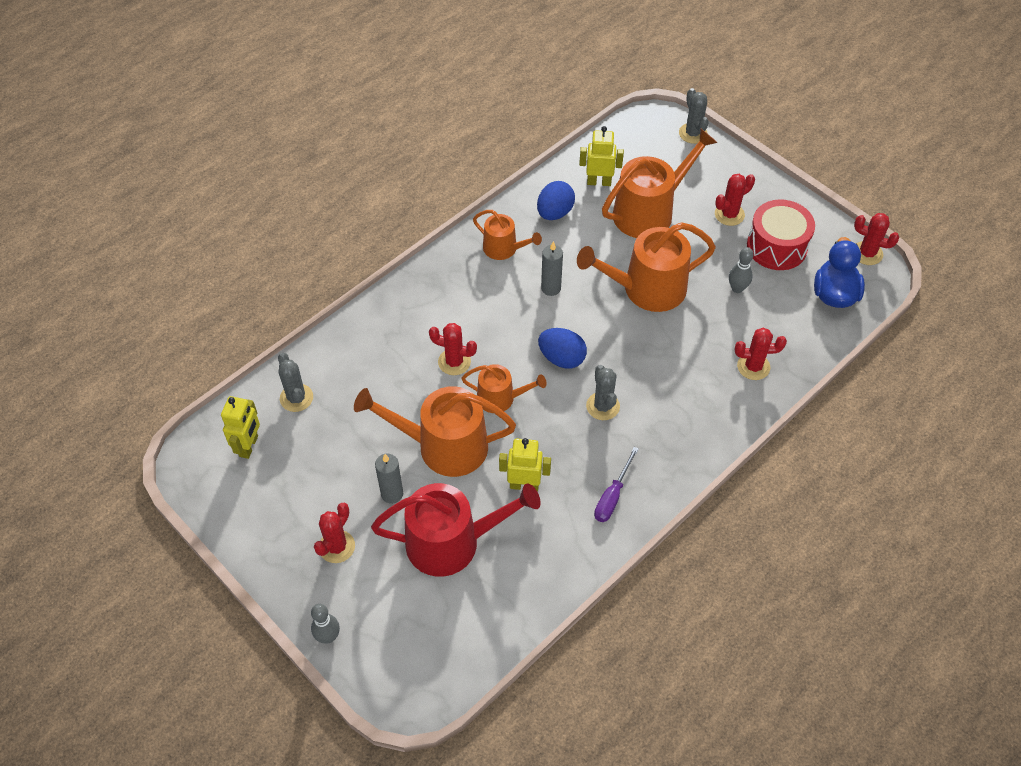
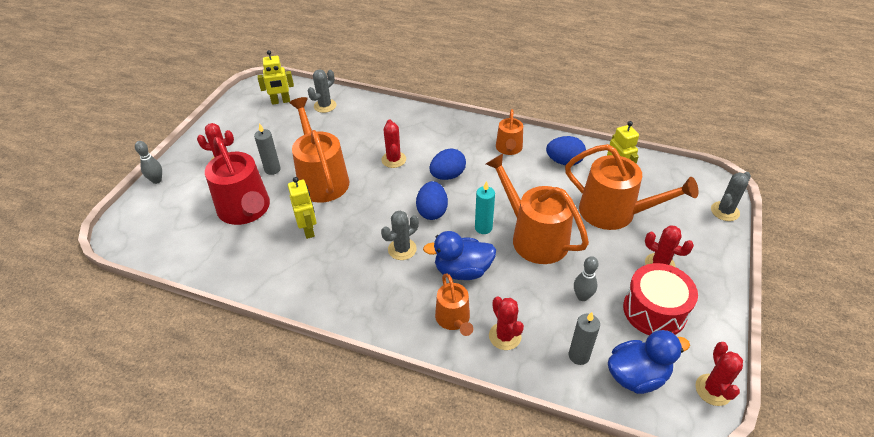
camera: 65 degrees right, 10 degrees down
(500, 398) = (377, 192): orange watering can -> orange watering can (454, 319)
(514, 322) = (447, 175): none -> blue egg
(551, 288) = (492, 184): grey candle -> grey candle (579, 356)
(611, 324) = (483, 228): none -> turquoise candle
(612, 496) = (321, 283): purple screwdriver -> none
(659, 366) = (462, 270): none -> blue duck

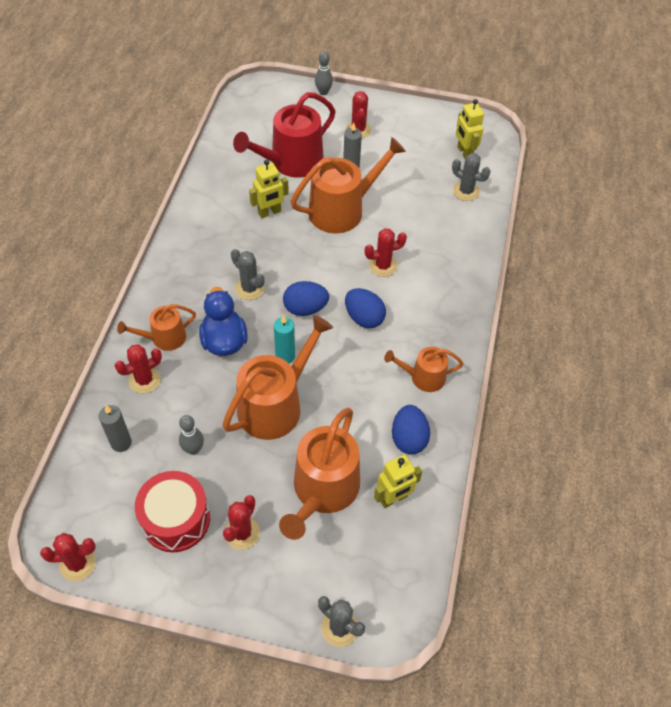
camera: 80 degrees right, 10 degrees up
(637, 376) = (97, 493): blue duck -> none

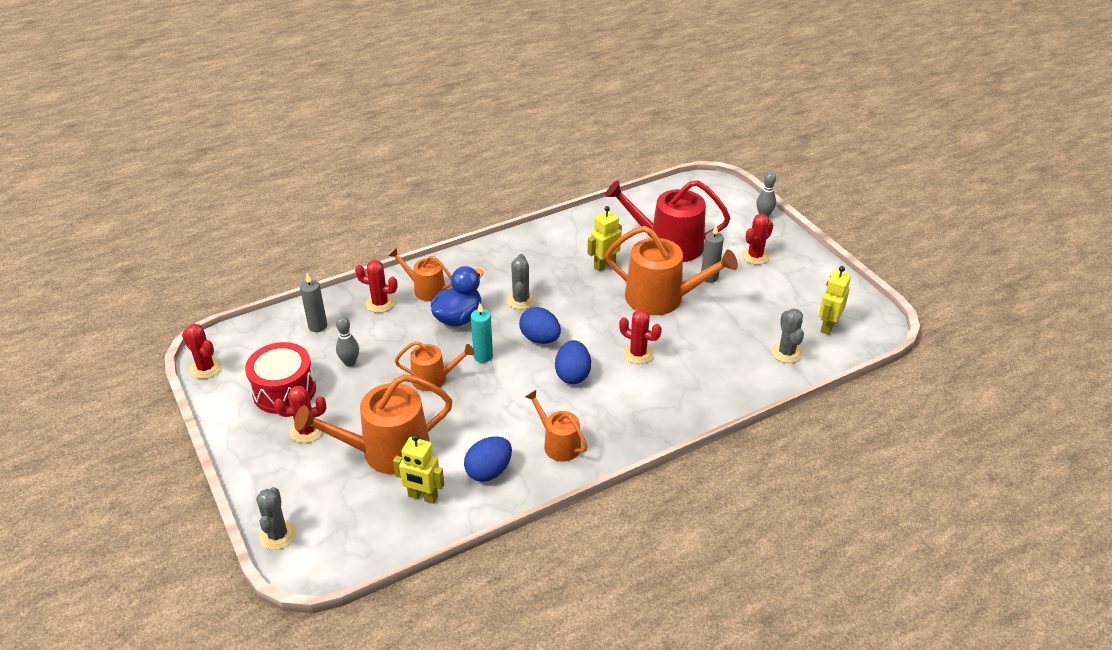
camera: 50 degrees right, 15 degrees down
(269, 212) = (604, 265): yellow robot -> yellow robot turned 120 degrees clockwise
(275, 405) = (433, 378): orange watering can -> orange watering can, size x0.56

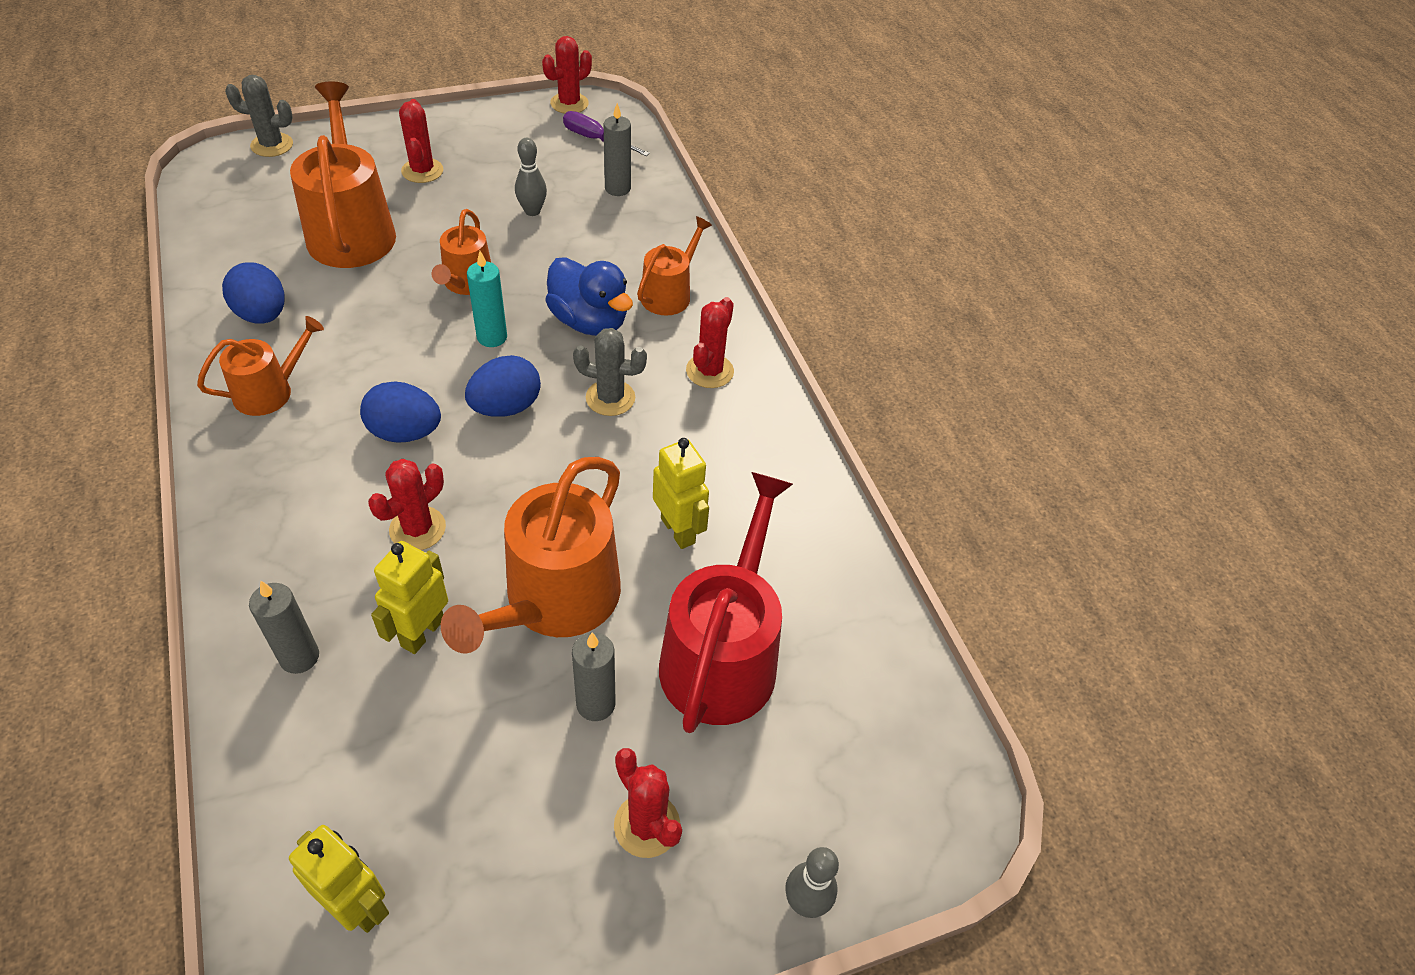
camera: 95 degrees right, 10 degrees up
(256, 346) = (596, 140): none -> purple screwdriver
(284, 391) = (502, 157): red drum -> none
(380, 303) = (649, 246): red cactus -> red cactus (709, 371)
(423, 497) = (257, 253): yellow robot -> yellow robot (422, 632)
(729, 375) = (299, 657): none -> grey candle
(786, 353) = (314, 783): grey cactus -> none

